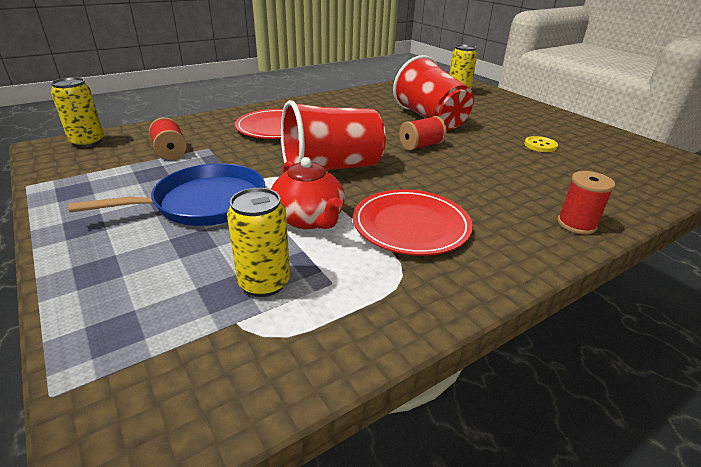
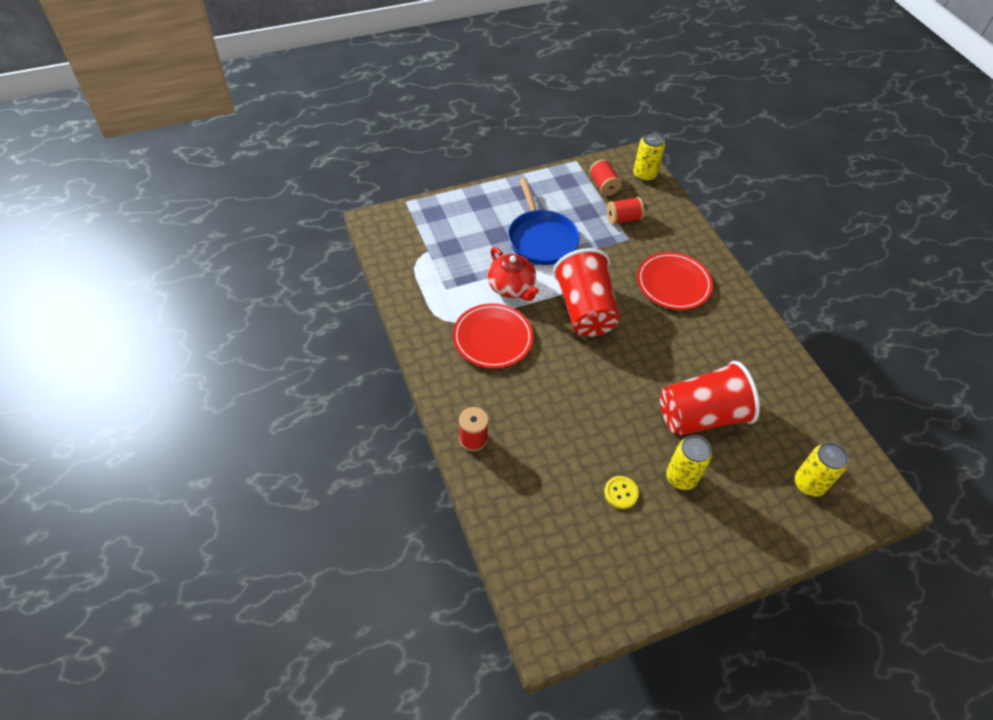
camera: 100 degrees right, 20 degrees up
(264, 283) = (453, 262): yellow can -> yellow can (681, 477)
(309, 219) = (511, 287): red teapot -> red teapot turned 105 degrees counterclockwise
(421, 146) = (626, 384): red spool -> red spool (603, 186)

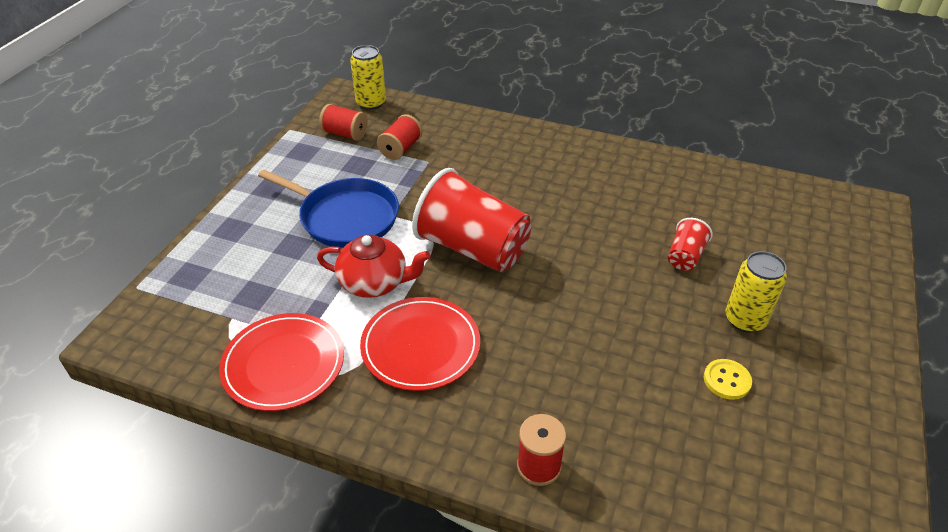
camera: 45 degrees left, 10 degrees down
(673, 283) = (515, 170): red plate -> red plate (283, 364)
(701, 416) = (685, 256): red cup -> red cup, size x0.46
(809, 484) = (821, 240): yellow can -> none

